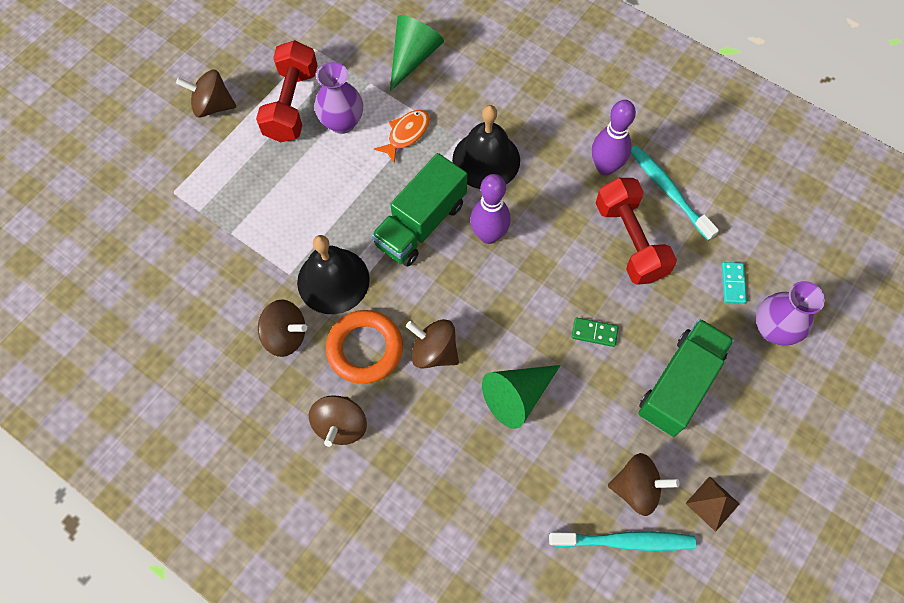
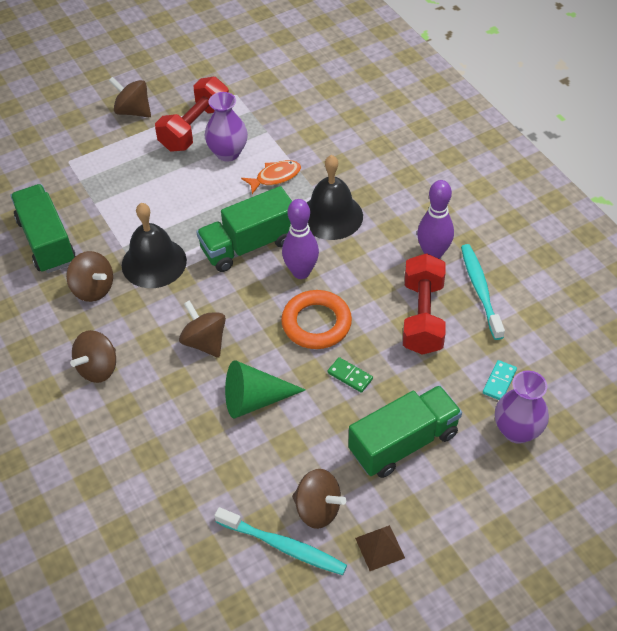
camera: 25 degrees right, 15 degrees down
(203, 298) = (46, 241): none -> green truck
(365, 349) = (150, 320): orange ring -> orange ring (316, 323)
(413, 57) = (313, 124): green cone -> none

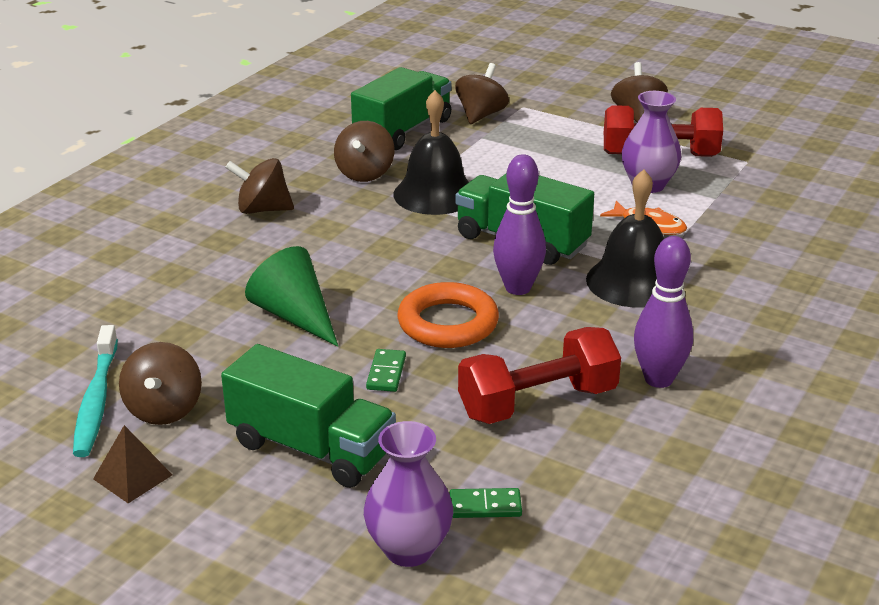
camera: 60 degrees right, 20 degrees down
(204, 342) = (352, 258): brown spinning top -> brown spinning top (481, 115)
(480, 290) = (637, 440): turquoise toothbrush -> none
(499, 381) = (485, 506): turquoise domino -> green domino

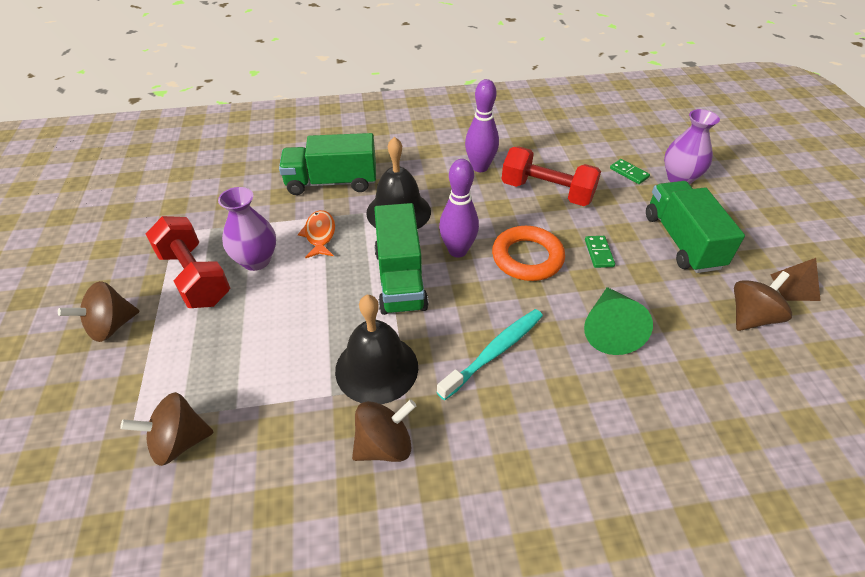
camera: 130 degrees left, 15 degrees up
(96, 400) = (795, 354): turquoise toothbrush -> turquoise toothbrush (494, 352)
(262, 209) = (519, 471): brown spinning top -> none
(386, 373) = (598, 253): green domino -> green domino turned 60 degrees counterclockwise
(403, 131) = (265, 484): green truck -> green truck (332, 182)

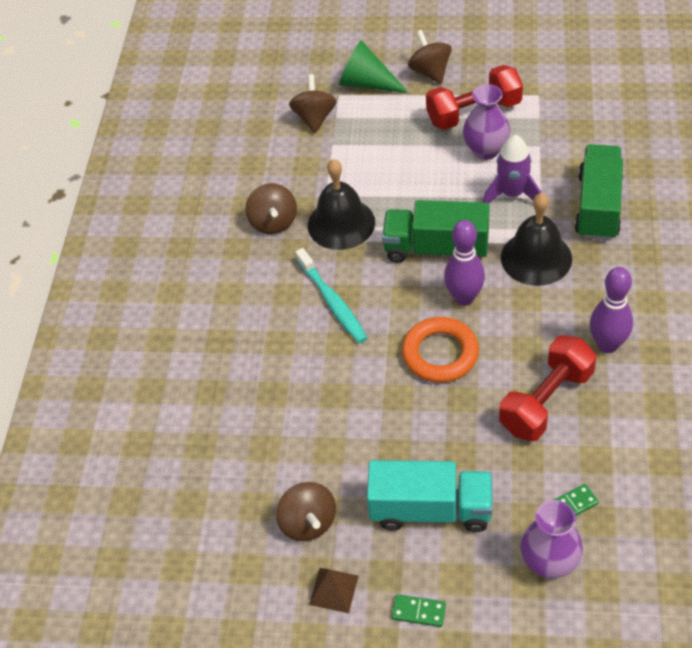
camera: 110 degrees right, 5 degrees up
(320, 235) = (512, 194): orange fish -> purple rocket
(598, 253) = (431, 419): green domino -> green domino (418, 611)
(609, 328) = (331, 394): green cone -> green cone (367, 83)
(682, 241) = (431, 509): green truck -> turquoise truck

